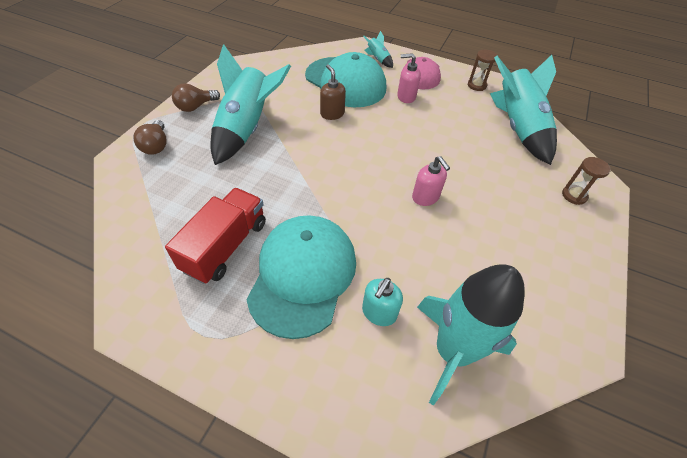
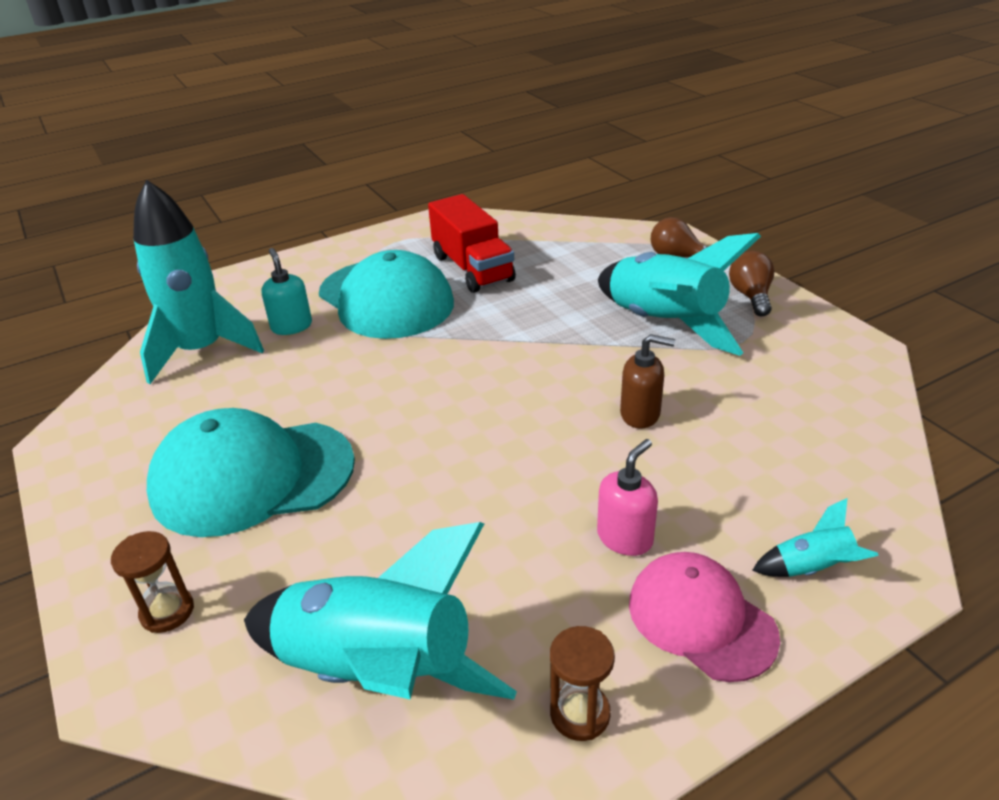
camera: 130 degrees right, 15 degrees down
(345, 82) = (735, 471): turquoise cap -> turquoise cap (252, 477)
(425, 197) = (372, 428): pink soap dispenser -> none

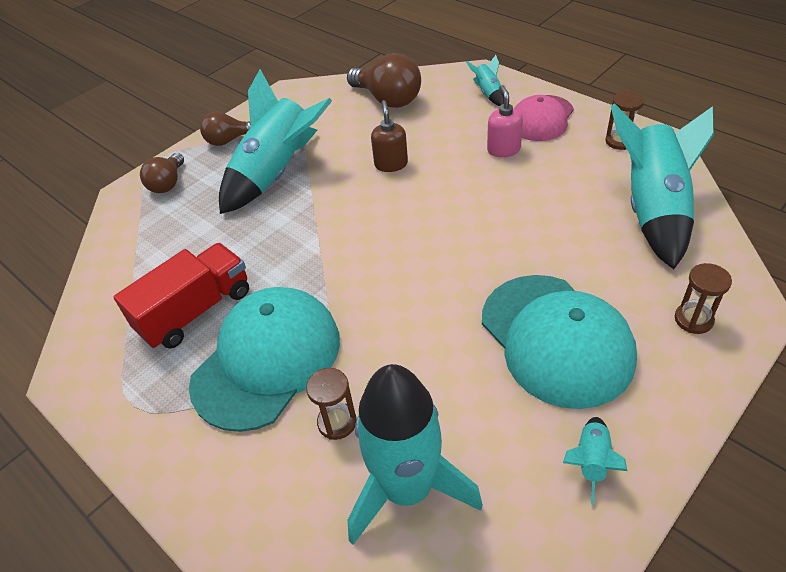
camera: 105 degrees left, 10 degrees up
(114, 455) = (591, 462): none -> turquoise rocket
(291, 326) = (337, 422): turquoise soap dispenser -> brown hourglass
(625, 537) = (503, 149): pink soap dispenser -> pink soap dispenser turned 60 degrees clockwise
(819, 440) = (388, 99): none -> brown light bulb

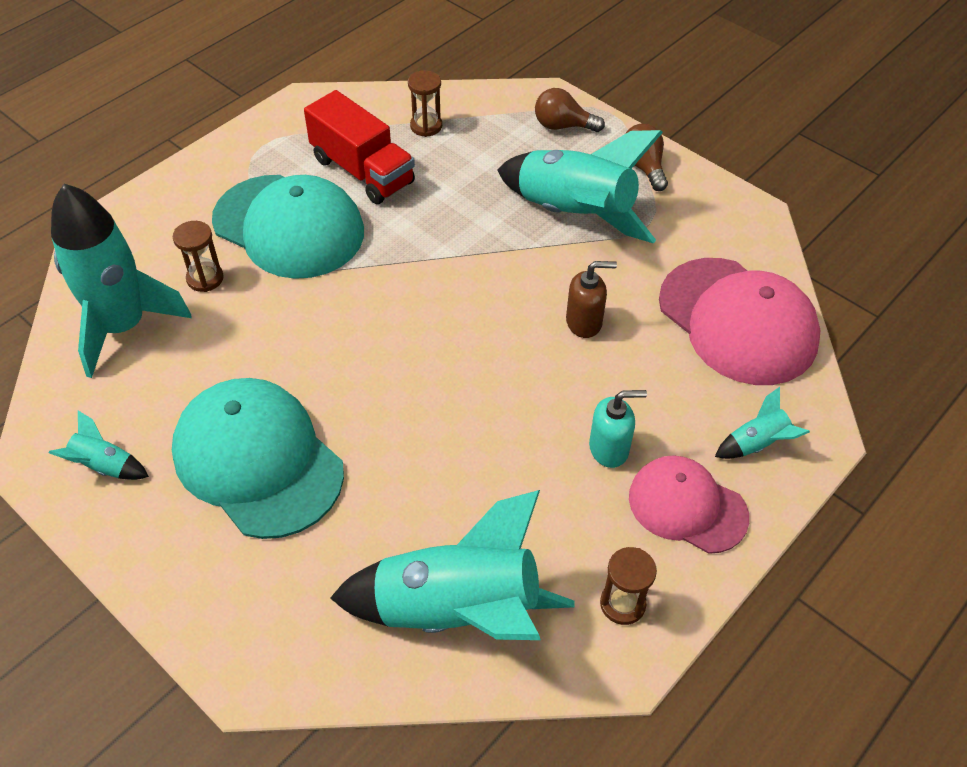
camera: 85 degrees right, 5 degrees up
(388, 99) = (737, 321): brown light bulb -> pink cap
(503, 149) = (609, 448): pink soap dispenser -> turquoise soap dispenser
(556, 339) = (258, 460): turquoise cap -> turquoise cap turned 75 degrees clockwise
(693, 319) = (253, 606): brown hourglass -> brown hourglass (426, 126)

